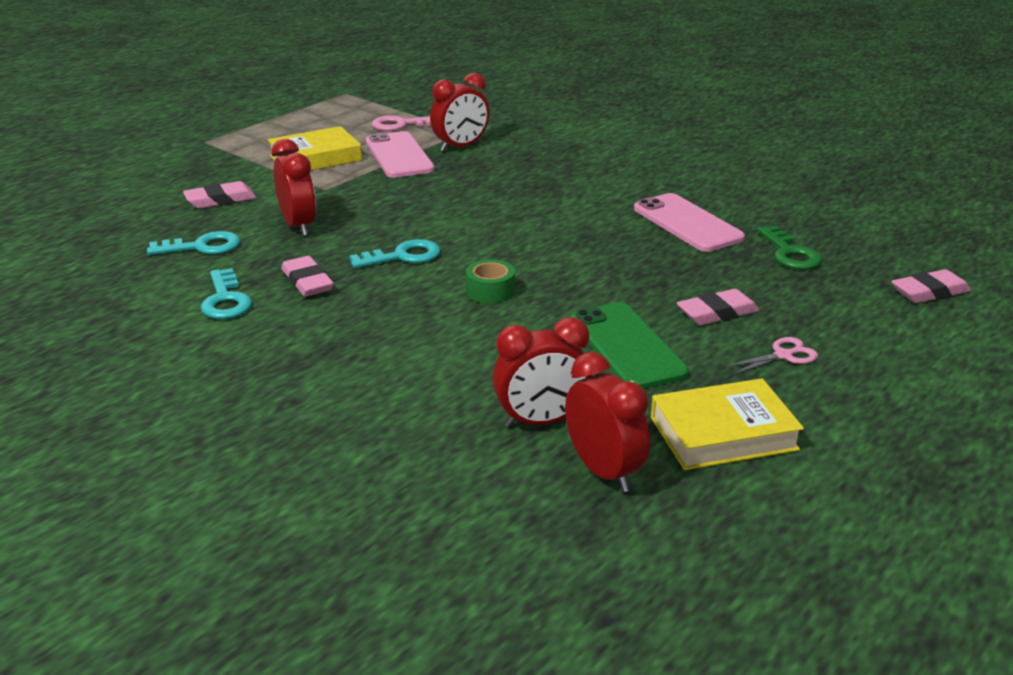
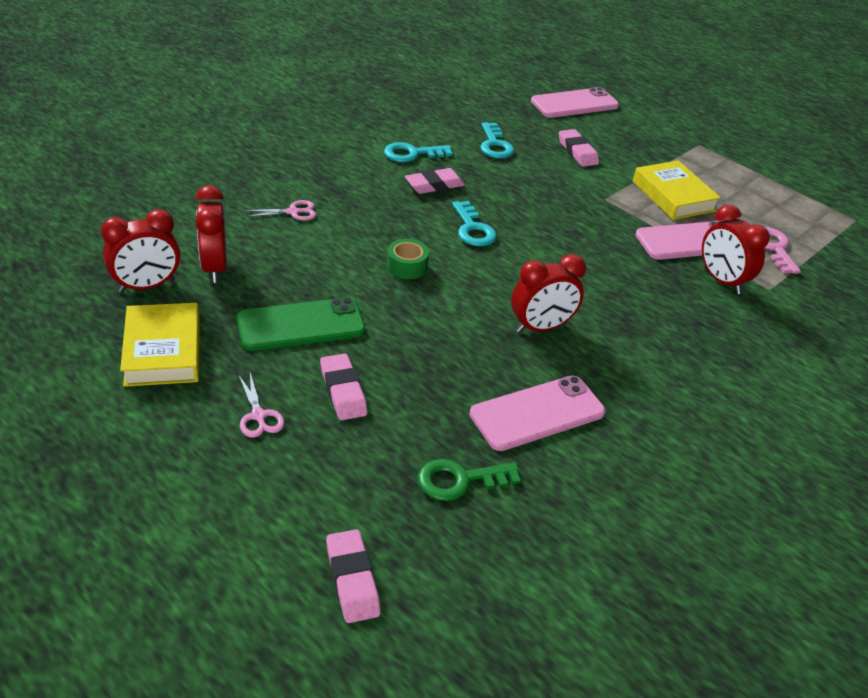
camera: 90 degrees right, 10 degrees up
(93, 199) = (574, 104): none -> pink phone
(298, 226) = (530, 184): red clock -> red clock (541, 327)
(391, 376) = (293, 212): none -> pink scissors

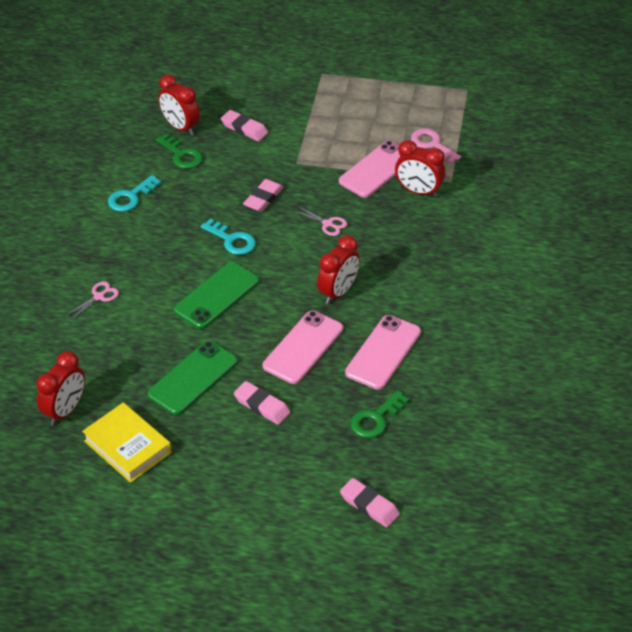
camera: 30 degrees left, 5 degrees up
(215, 268) = (94, 371): red clock -> red clock (180, 127)
(258, 416) = (229, 451): pink scissors -> pink scissors (327, 224)
(407, 266) = (217, 296): green tape -> green phone
(434, 185) = (173, 217): pink eraser -> pink eraser (263, 198)
(495, 145) = (181, 155): turquoise key -> green key
(574, 104) = (204, 80): pink phone -> pink phone (303, 347)
(673, 196) = (339, 134): yellow book -> none

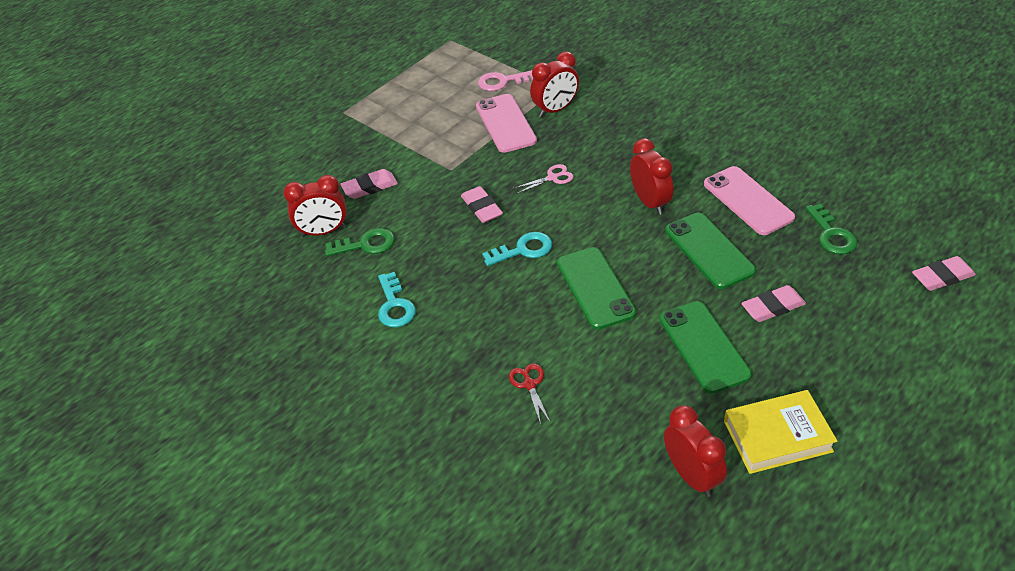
camera: 55 degrees left, 0 degrees up
(99, 297) = (529, 384): pink scissors -> red scissors
(303, 347) = (709, 250): pink phone -> green phone

